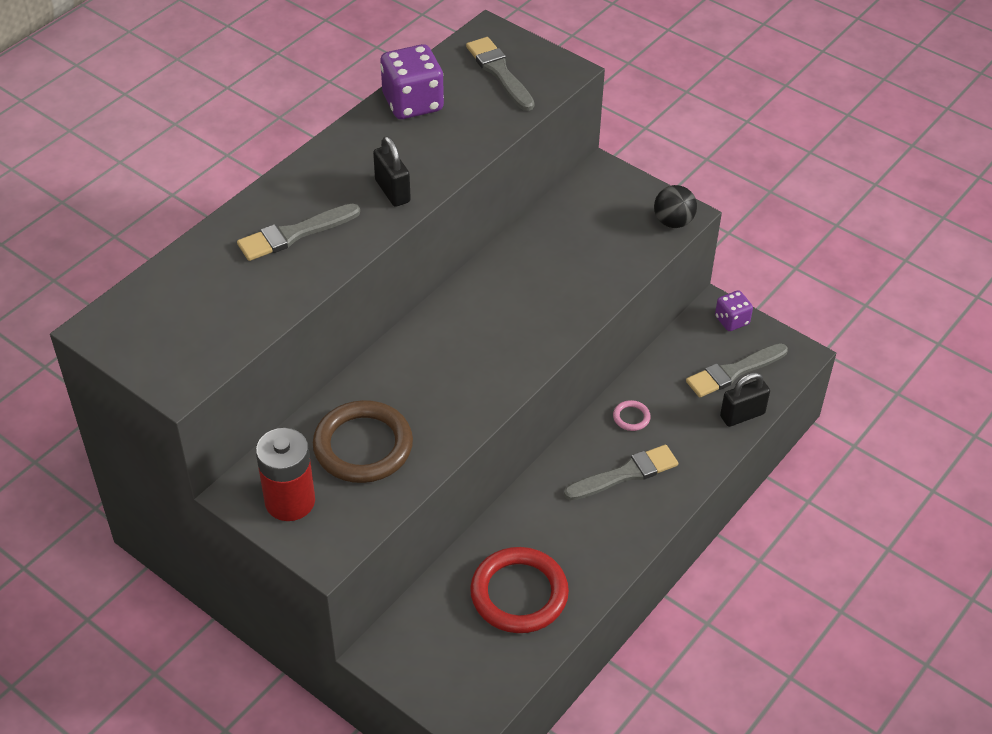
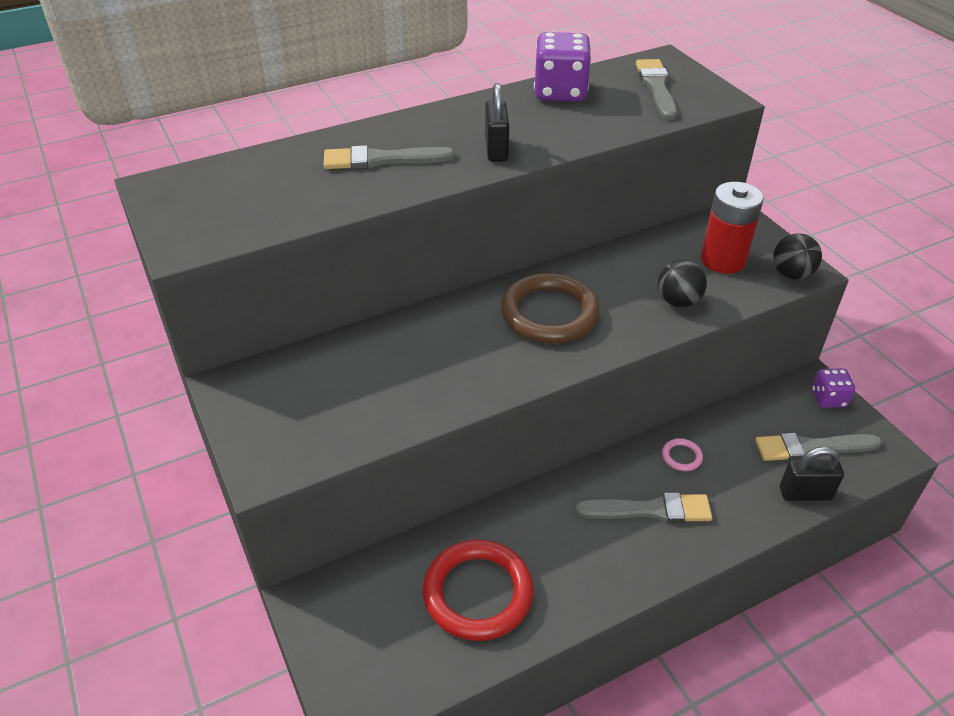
camera: 25 degrees right, 5 degrees down
(290, 501) = (265, 408): red battery -> red battery (723, 260)
(363, 446) = (367, 381): brown ring -> brown ring (549, 313)
(589, 280) = (678, 301): none -> black ball

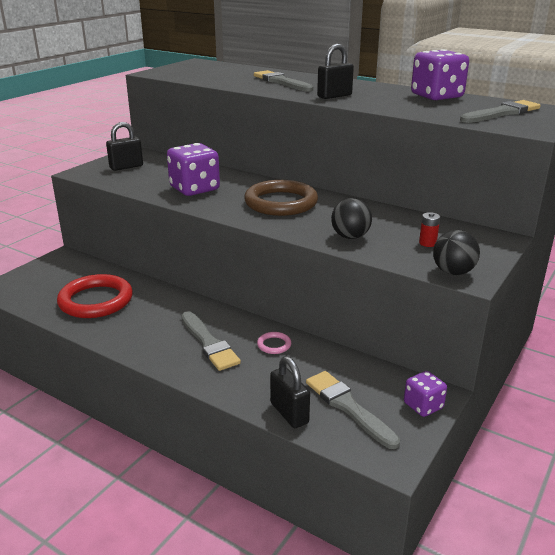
camera: 60 degrees right, 15 degrees down
(287, 412) = (126, 167): none -> black padlock
(443, 369) = (194, 189): none -> purple dice
(723, 260) = (427, 243): red battery -> red battery, size x0.42

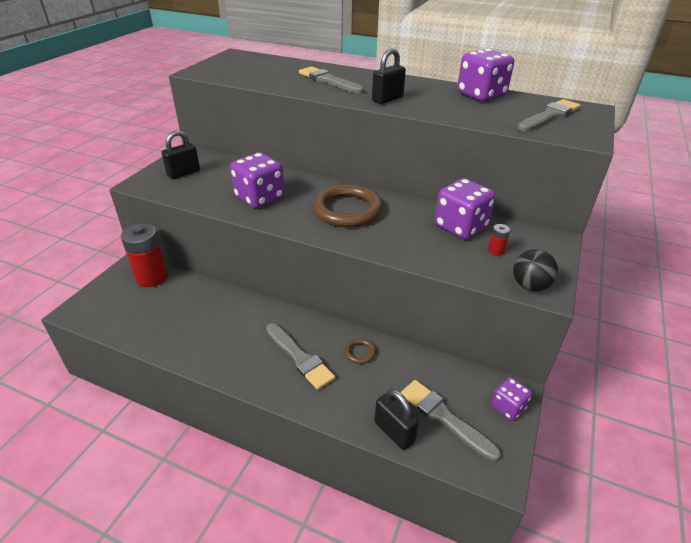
camera: 10 degrees left, 10 degrees up
(79, 267) = (152, 277): none -> red battery
(96, 300) = (178, 317): red ring -> none
(274, 345) = (360, 352): pink ring -> brown ring
(350, 237) = (424, 249): black ball -> none
(397, 222) = (460, 227): none -> purple dice

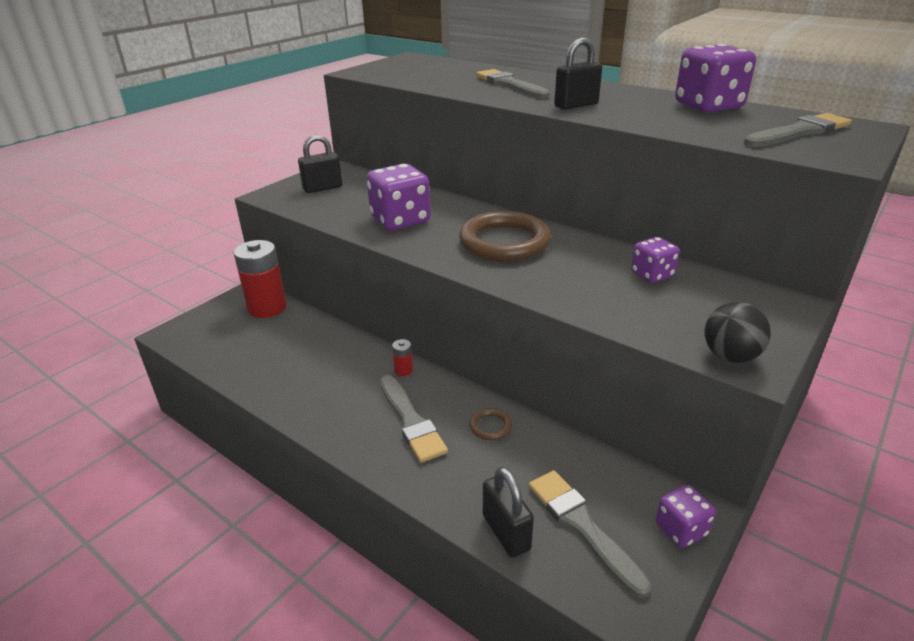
camera: 15 degrees right, 5 degrees down
(460, 227) = (652, 274): purple dice -> purple dice, size x0.57
(495, 251) = (693, 308): red battery -> red battery (403, 370)

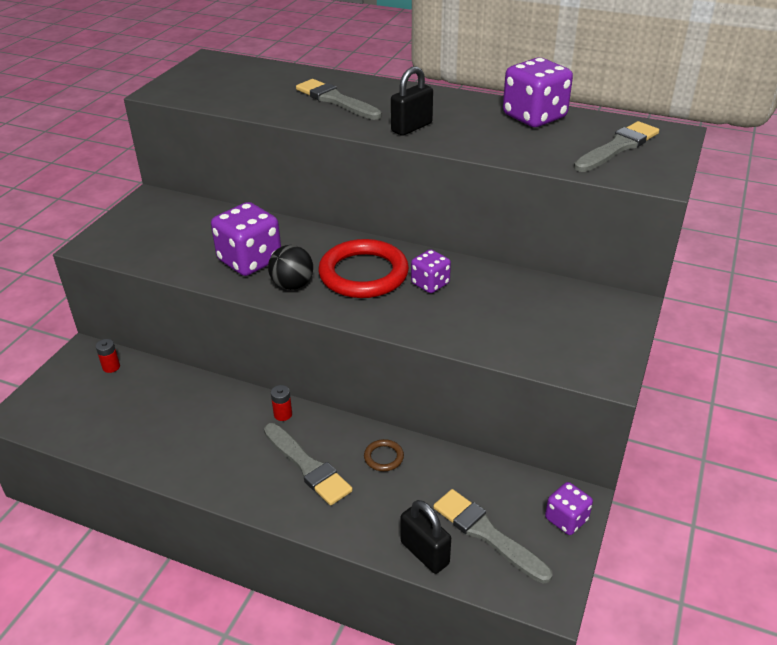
camera: 15 degrees left, 5 degrees up
(267, 308) = (111, 367): red battery -> red battery, size x0.42
(322, 188) = (148, 228): black padlock -> none
(504, 242) = (363, 274): brown ring -> red ring
(652, 274) = (508, 292): purple dice -> purple dice (430, 284)
(730, 356) = (587, 369): black ball -> black ball (292, 285)

